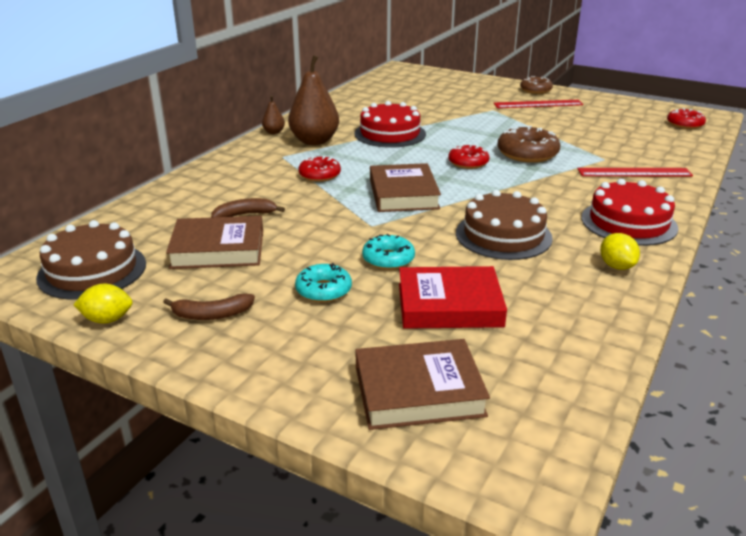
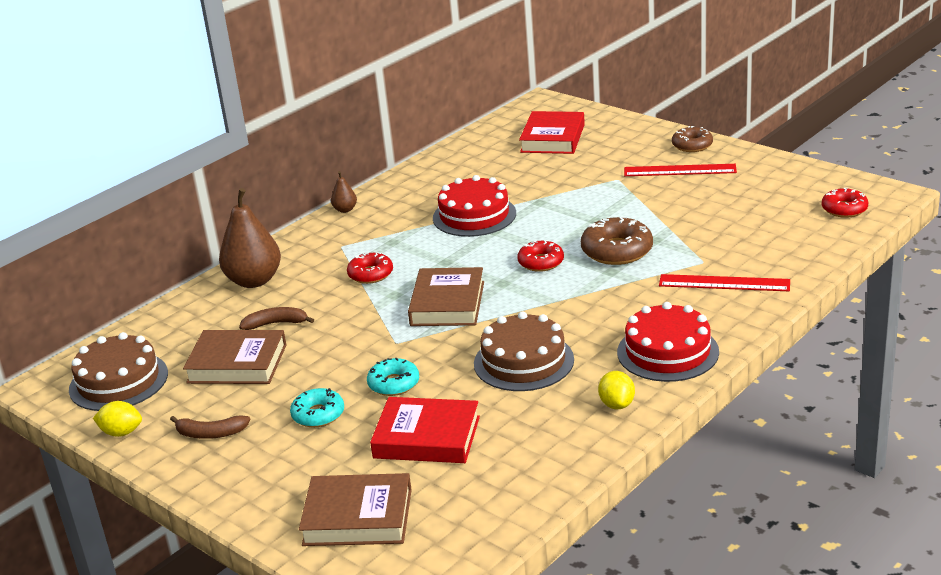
camera: 15 degrees right, 0 degrees up
(314, 141) = (384, 224): brown pear -> brown pear (254, 281)
(424, 87) = (552, 138): none -> red book

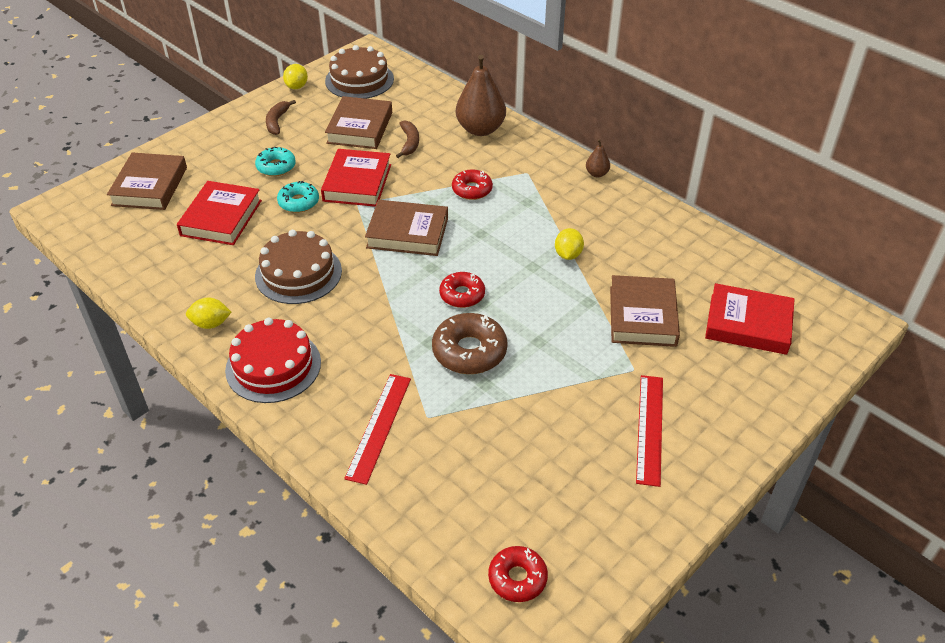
camera: 90 degrees right, 15 degrees up
(355, 348) = (357, 183): none -> red book
(474, 215) = (568, 254): red cake -> yellow lemon
(552, 178) = (642, 316): none -> brown book
(692, 145) = (720, 451): brown donut -> none

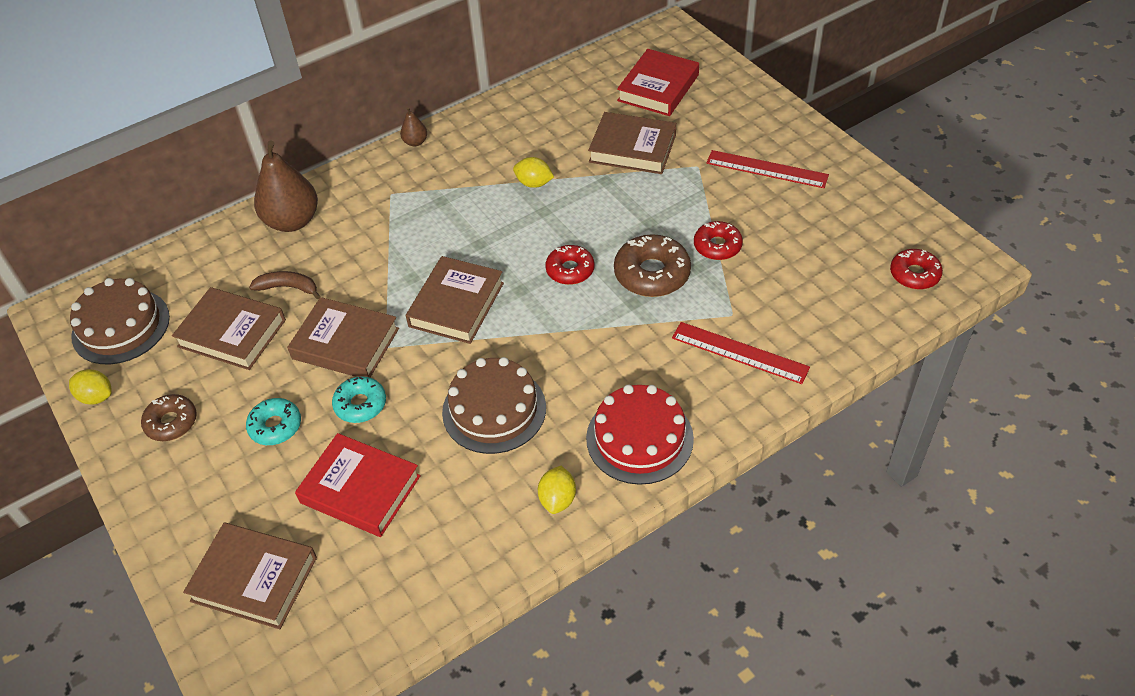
camera: 75 degrees left, 5 degrees up
(277, 121) = (171, 422): brown banana -> brown donut
(357, 183) = (345, 343): red book -> brown book
(472, 190) = (401, 242): red donut -> red donut (717, 246)

